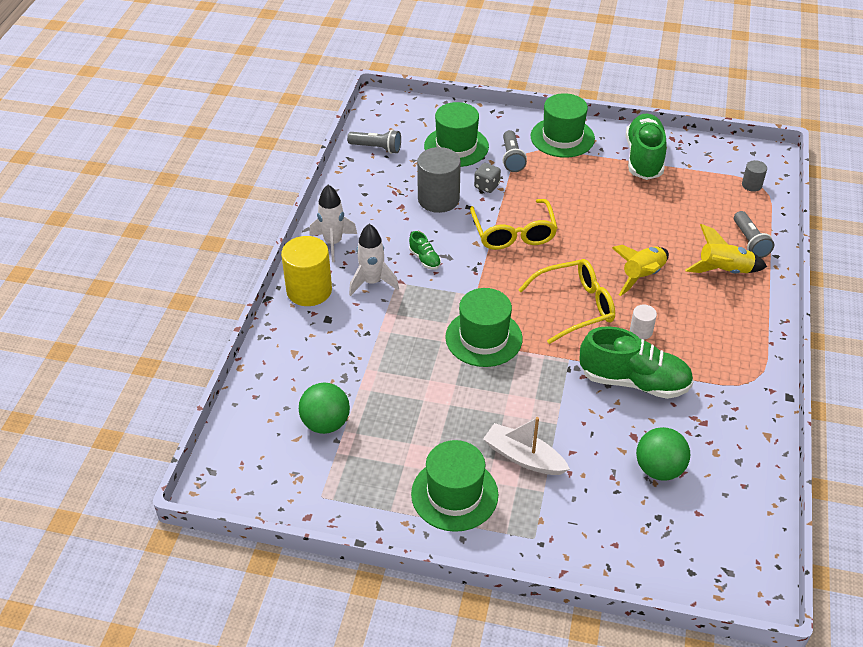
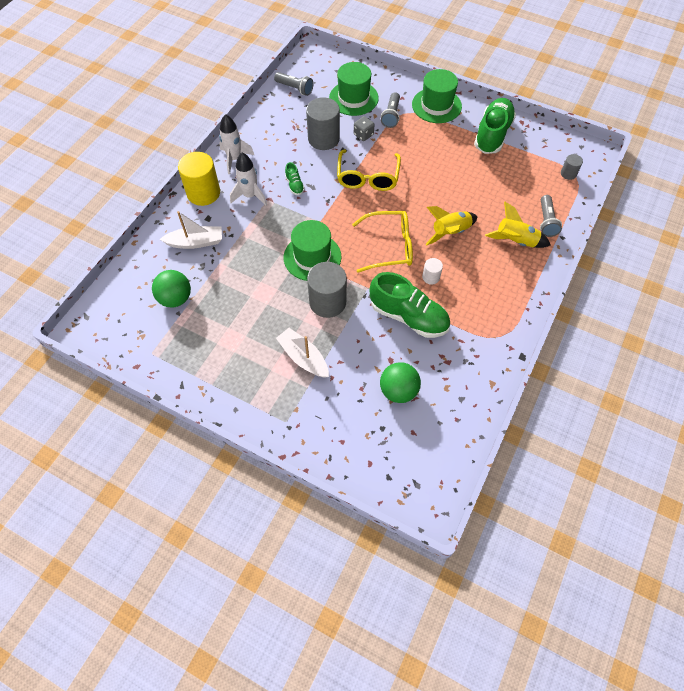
camera: 15 degrees right, 15 degrees up
(324, 351) = (195, 242): none -> white boat
(454, 494) = (243, 374): green hat -> none
(526, 386) = (327, 302): none -> grey cylinder

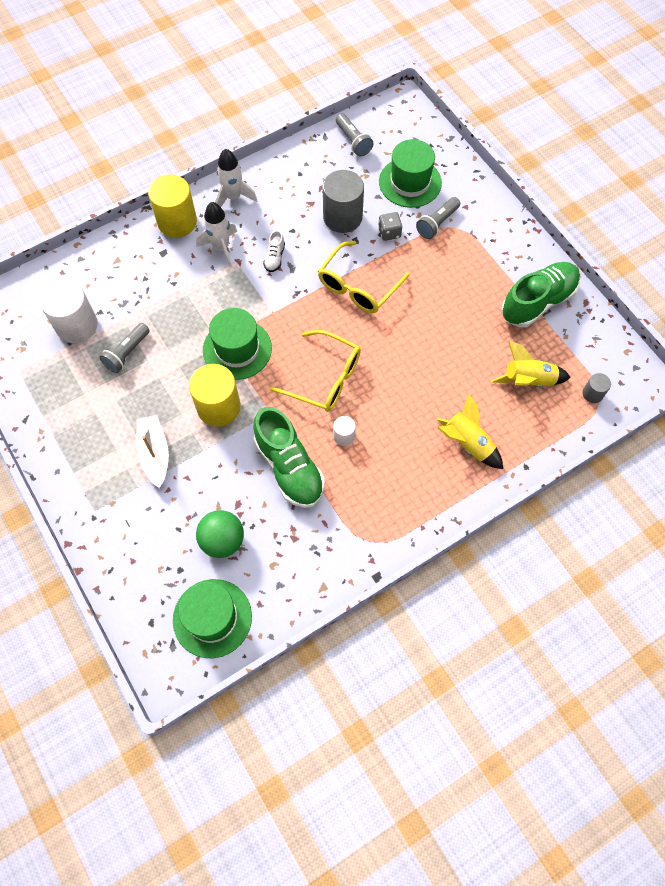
camera: 30 degrees right, 5 degrees up
(175, 298) = (76, 325): green ball -> white cylinder
(195, 242) = (134, 274): white boat -> none
(294, 185) = (274, 258): green shoe -> white shoe
(327, 302) = (218, 407): grey cylinder -> yellow cylinder
(436, 105) = (498, 234): green hat -> green hat (212, 618)
(450, 232) = (402, 396): yellow rocket -> yellow rocket (528, 380)
(546, 221) = (521, 438): grey flashlight -> grey flashlight (127, 353)

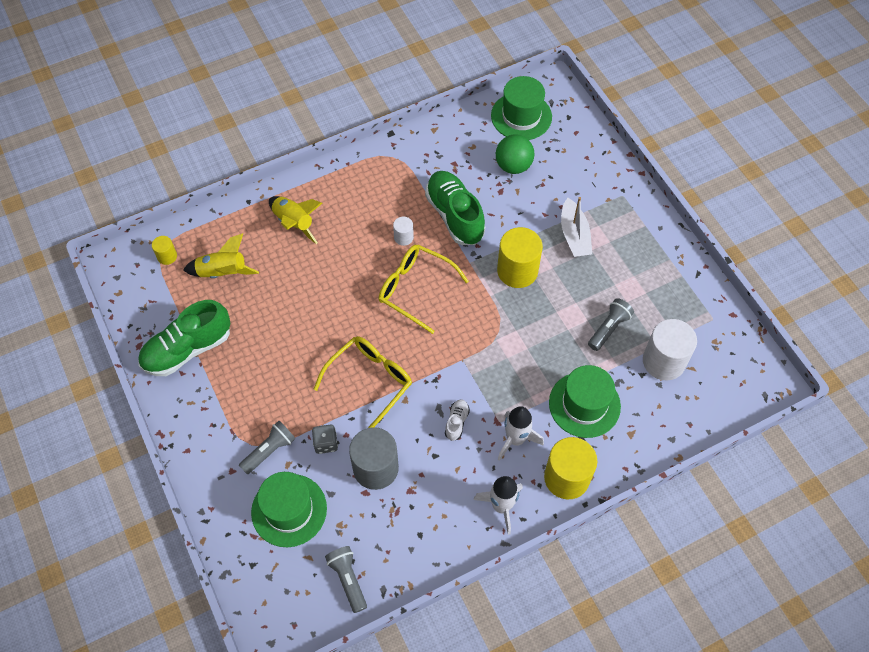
camera: 175 degrees left, 5 degrees down
(237, 349) = (499, 324): green hat -> green hat (584, 404)
(592, 394) = (167, 256): grey cylinder -> yellow cylinder

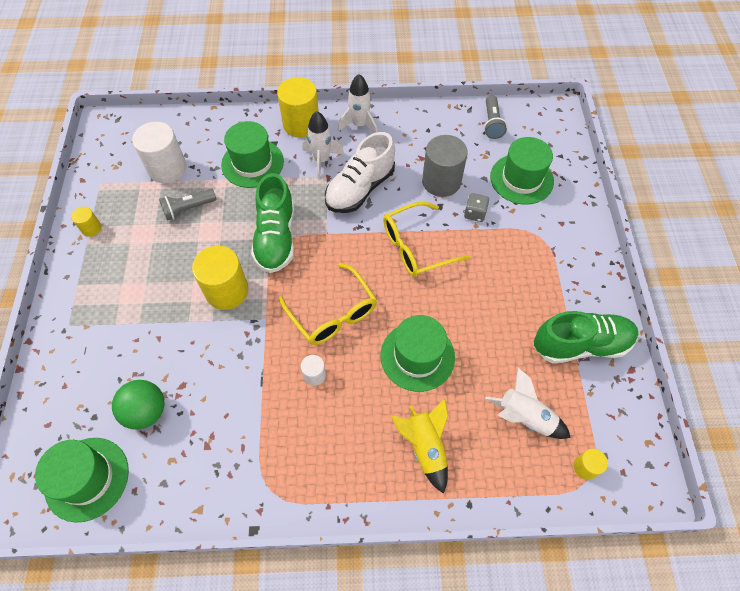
camera: 155 degrees left, 0 degrees up
(223, 273) = (524, 417): yellow rocket -> white rocket
(269, 451) = (525, 226): grey flashlight -> none
(327, 284) = (417, 356): none -> green hat
(455, 216) = (247, 377): green shoe -> green shoe (276, 237)
(456, 422) = (360, 188): white shoe -> white shoe, size x2.26
(574, 235) = (148, 303): white boat -> none
(679, 274) = (91, 228): none -> yellow cylinder

